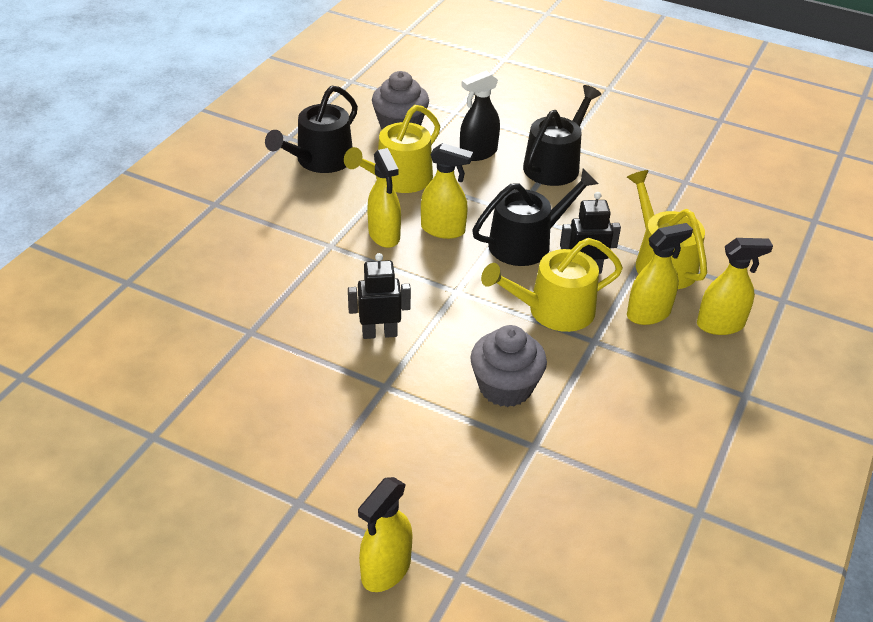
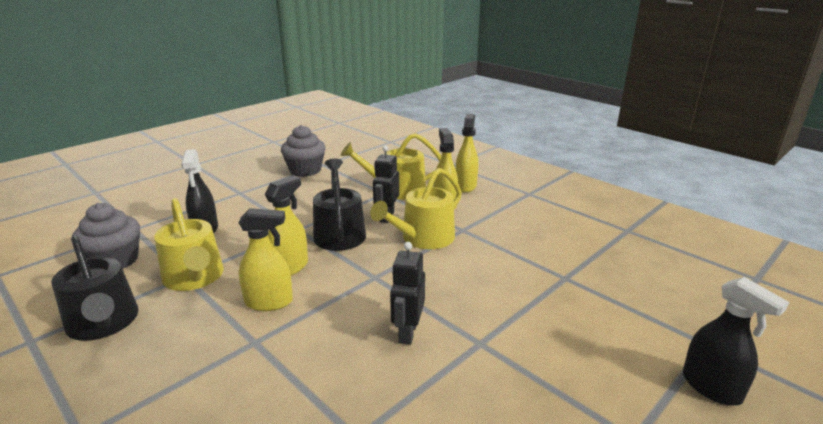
camera: 70 degrees left, 15 degrees down
(386, 570) = (711, 387): yellow spray bottle -> black spray bottle
(505, 387) = (500, 277): grey cupcake -> grey cupcake (305, 170)
(553, 310) = (423, 238): yellow watering can -> yellow watering can turned 45 degrees clockwise
(555, 165) = (258, 201): black watering can -> none

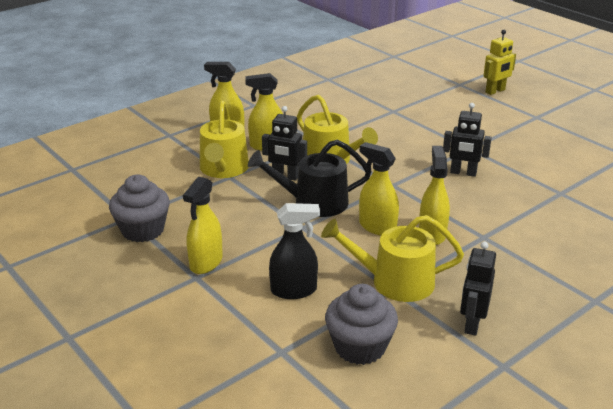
camera: 85 degrees left, 5 degrees up
(104, 323) = (472, 324): black watering can -> black robot
(195, 277) = (394, 281): yellow watering can -> yellow watering can turned 150 degrees counterclockwise
(256, 194) = (206, 262): none -> yellow spray bottle
(711, 387) = (495, 91): black spray bottle -> yellow robot

